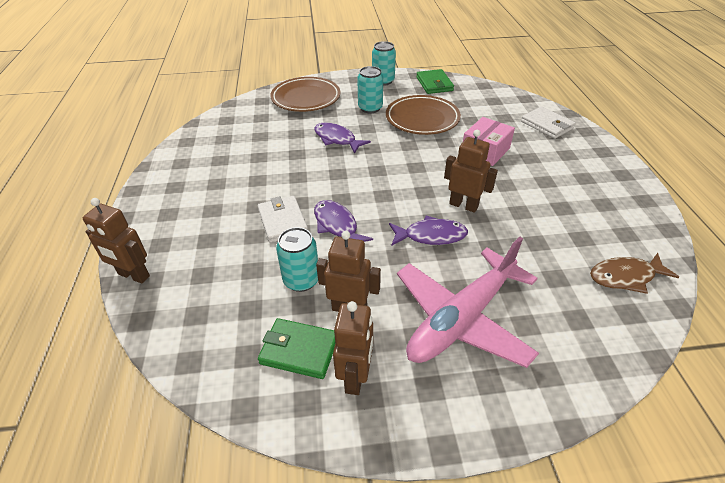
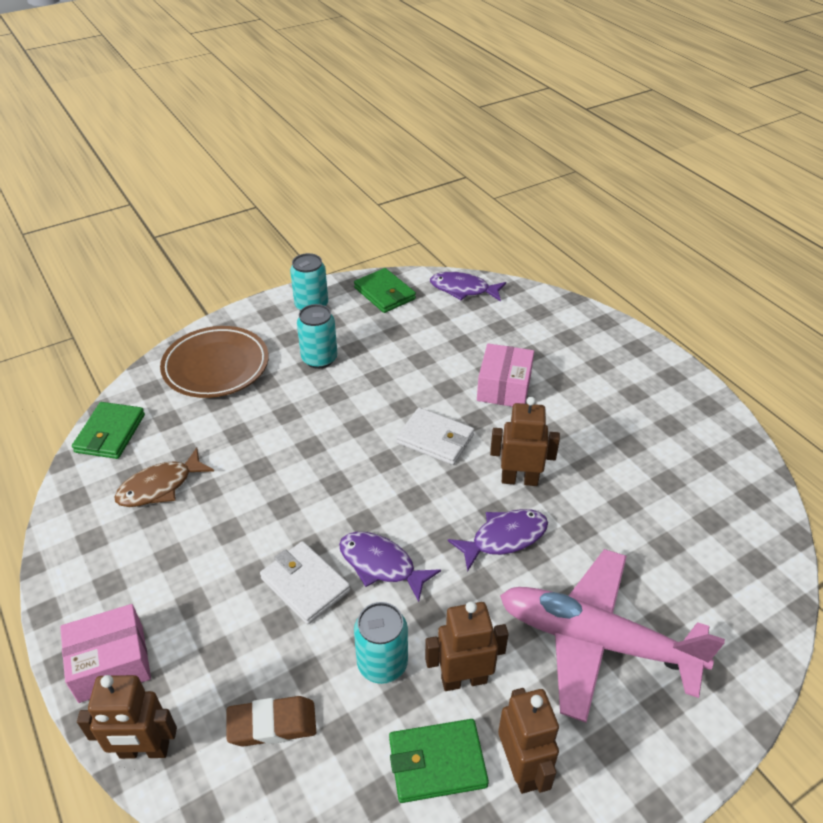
camera: 25 degrees left, 0 degrees up
(148, 226) = (111, 663): none -> pink box
(212, 289) = (272, 724): none -> brown eraser
(226, 116) = (110, 433): none -> green wallet
(337, 139) = (302, 426): purple fish -> purple fish (463, 289)
(422, 119) = (399, 358): brown plate -> none
(461, 318) = (596, 640): pink plane -> pink plane turned 90 degrees clockwise
(546, 125) = (556, 325): white wallet -> white wallet (435, 439)
(625, 277) = (733, 517): brown fish -> brown fish (160, 486)

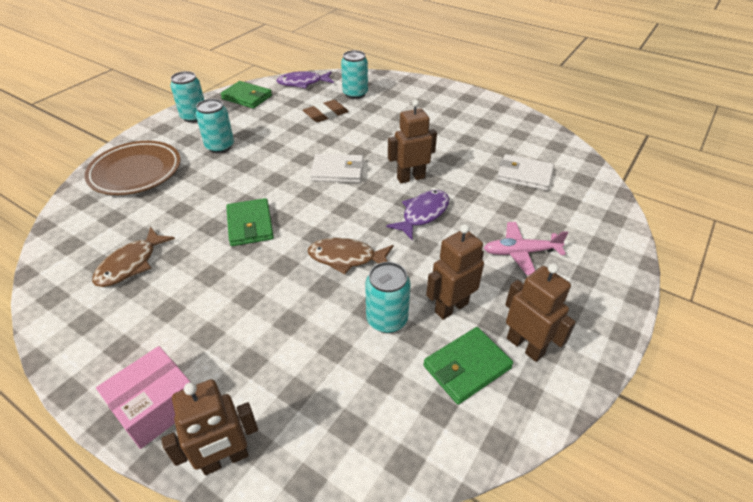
camera: 25 degrees left, 0 degrees up
(110, 433) = (62, 241): green wallet -> green wallet (250, 225)
(272, 724) = (326, 393): brown eraser -> brown eraser (326, 114)
(305, 585) = (295, 290): white wallet -> white wallet (524, 175)
(381, 565) = (346, 258): purple fish -> brown fish
(504, 387) = (366, 130): pink box -> none
(520, 325) = (355, 94): none -> turquoise can
(596, 640) = (520, 252): pink plane -> pink plane, size x0.52

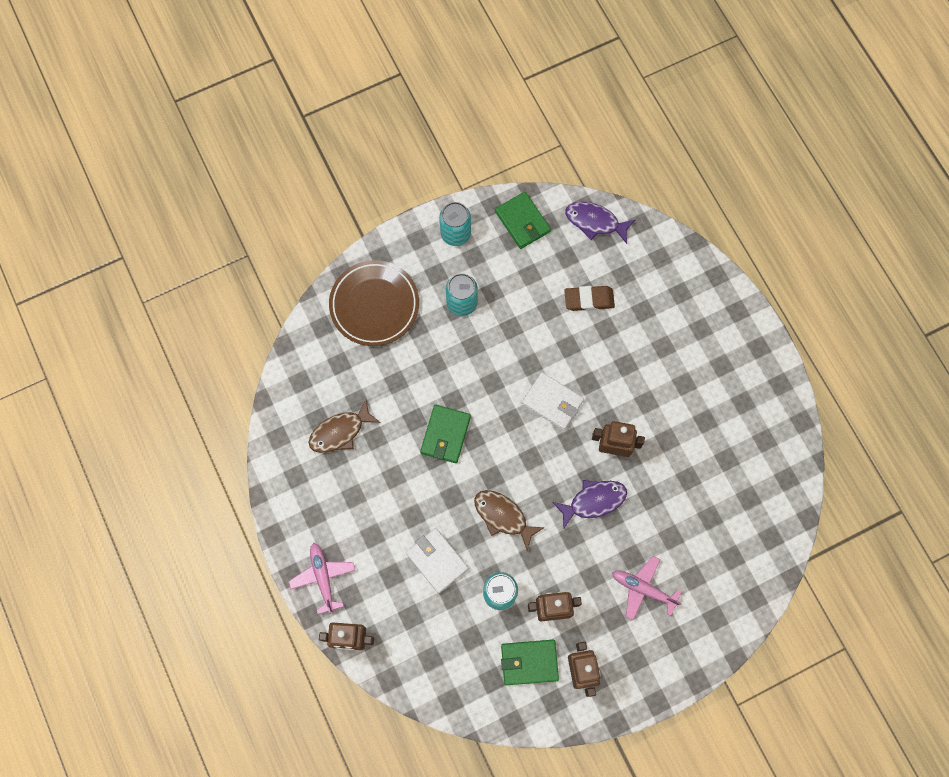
camera: 30 degrees right, 30 degrees up
(156, 406) = (323, 577): pink box -> pink plane
(355, 94) = (640, 275): turquoise can -> none
(524, 175) = (720, 502): white wallet -> white wallet (437, 560)

